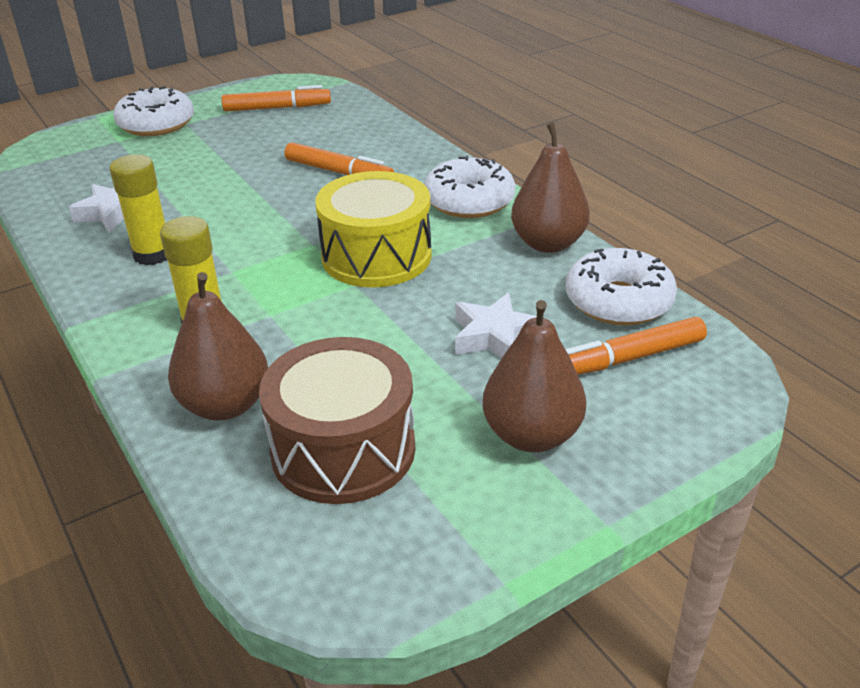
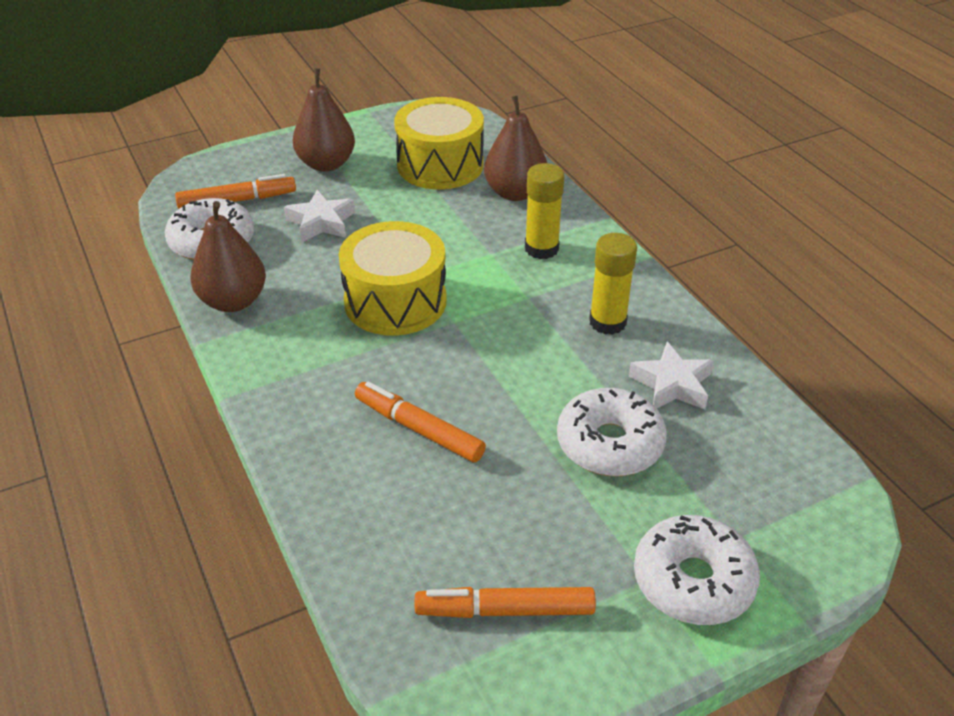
camera: 175 degrees left, 5 degrees up
(343, 449) = (440, 165): brown drum -> yellow drum
(469, 201) = (283, 364): white donut -> white donut (609, 444)

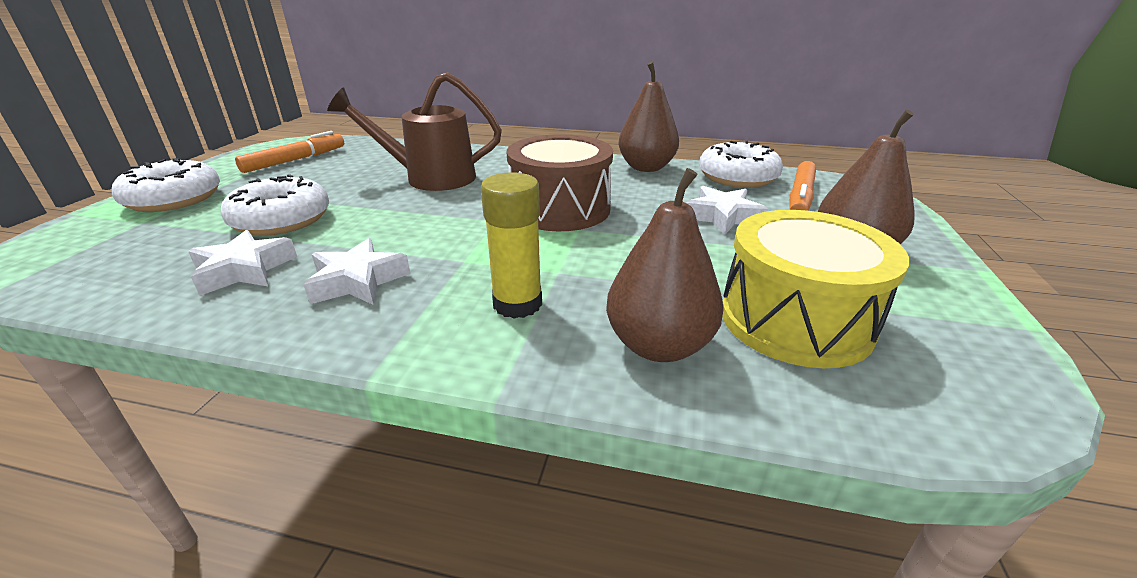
camera: 130 degrees right, 10 degrees down
(395, 301) = (560, 209): yellow drum -> brown drum
(419, 429) = (430, 178): orange marker -> brown watering can
(607, 322) = (357, 281): yellow glue stick -> white star

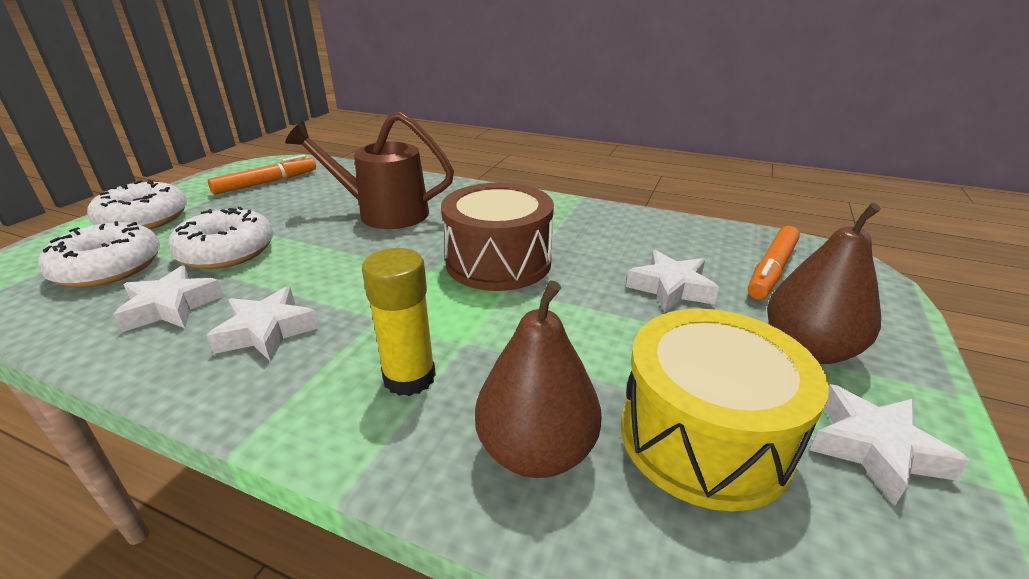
camera: 10 degrees right, 0 degrees up
(646, 167) = (609, 216): brown pear -> none
(737, 177) = (707, 237): white donut -> white donut (109, 268)
(929, 312) = (874, 448): none -> white star

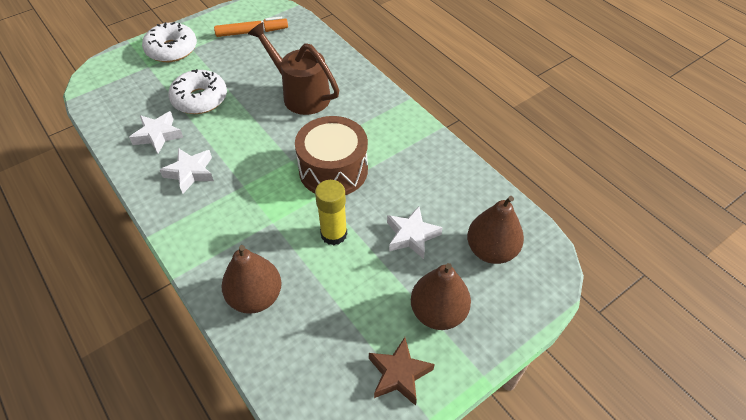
camera: 30 degrees right, 20 degrees up
(109, 268) = (142, 90): white donut -> none
(409, 377) = (233, 232): yellow glue stick -> yellow glue stick (334, 234)
(704, 437) = (330, 328): yellow drum -> none
(771, 270) = (491, 250): orange marker -> brown pear
(874, 448) = (399, 374): white star -> brown star

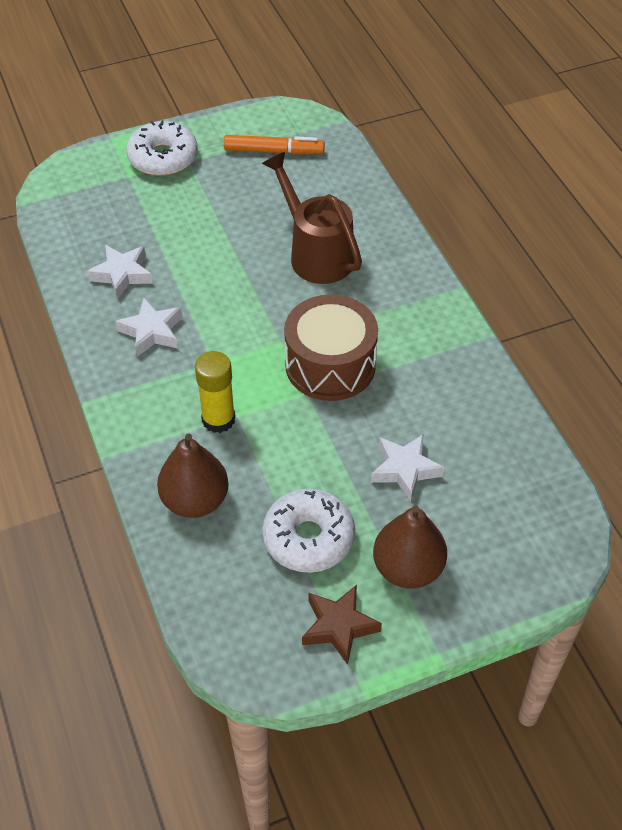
camera: 15 degrees right, 0 degrees up
(200, 99) = (184, 235): white donut -> white donut (308, 538)
(334, 234) = (308, 446): yellow glue stick -> yellow glue stick (218, 419)
(491, 250) = (500, 510): brown pear -> none

